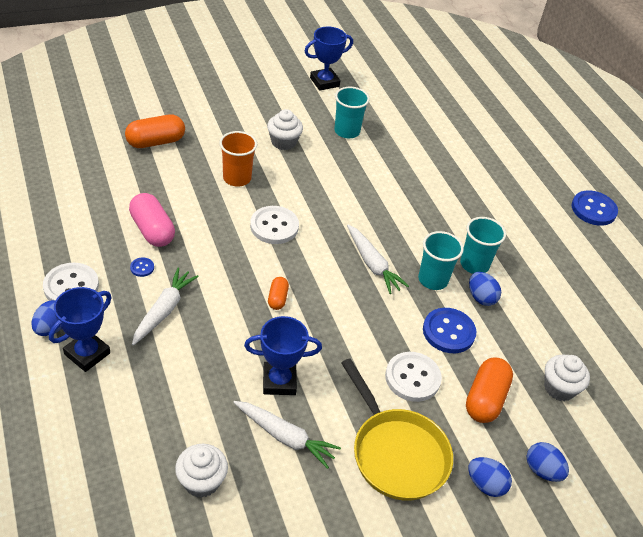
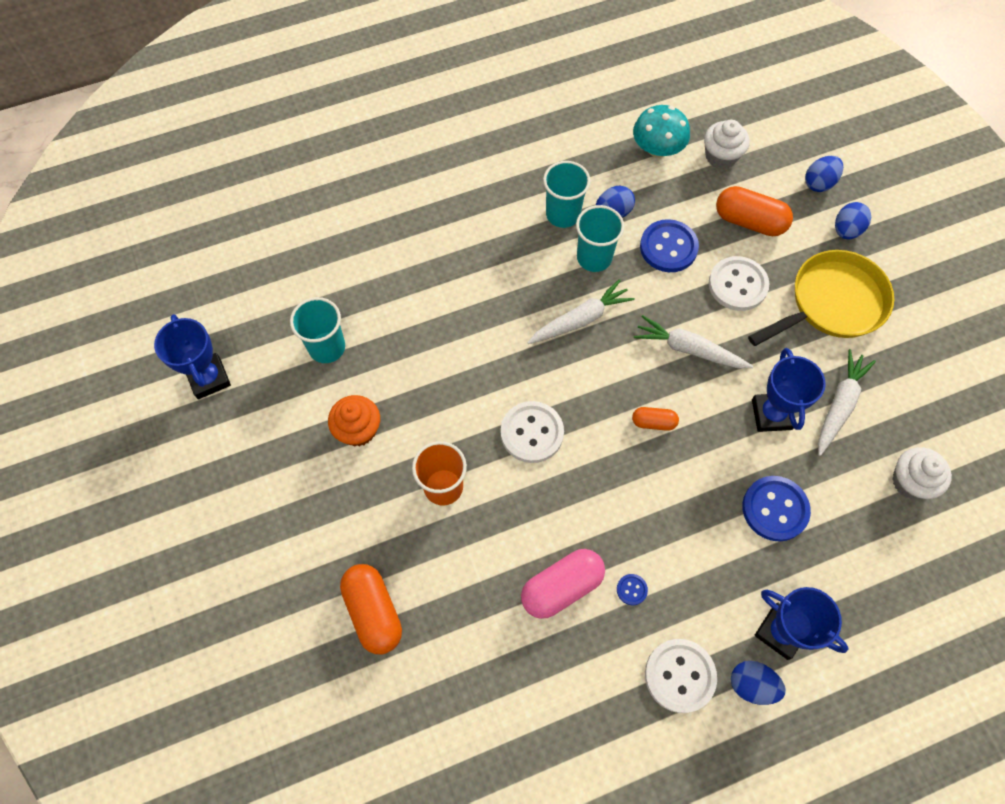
camera: 85 degrees left, 20 degrees up
(164, 310) = (697, 551): white carrot -> white carrot (689, 349)
(283, 142) = (358, 430): white cupcake -> orange cupcake
(557, 338) = (657, 149): none -> turquoise mushroom
(593, 209) = (453, 86): blue button -> blue button (775, 509)

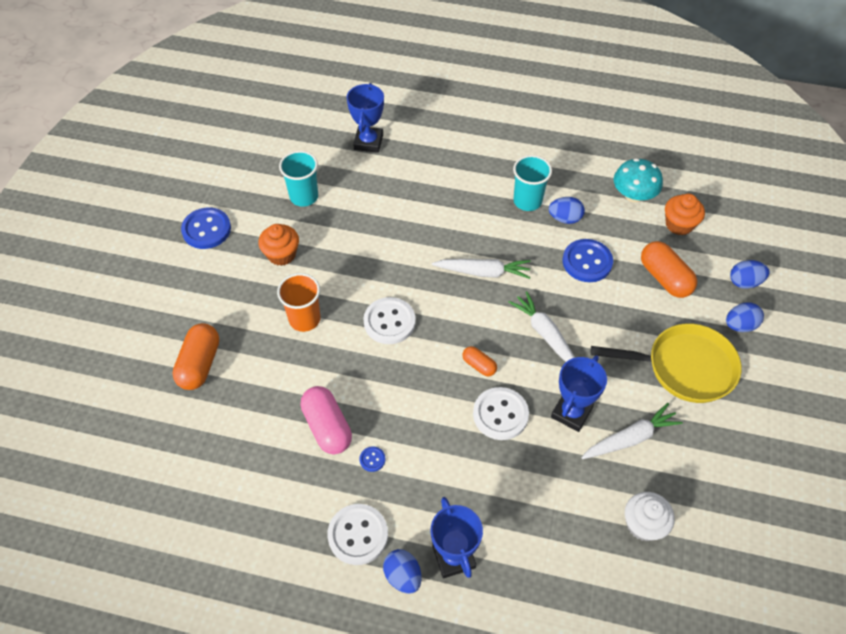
camera: 35 degrees right, 10 degrees down
(209, 378) = (220, 175): blue trophy -> blue trophy (368, 142)
(561, 587) = (327, 427): pink capsule -> pink capsule turned 60 degrees clockwise
(594, 258) = (526, 239): turquoise cup -> none
(721, 156) = (679, 224): white cupcake -> orange cupcake
(737, 285) = (619, 314): white button -> white button (500, 414)
(775, 509) = (519, 475): blue button -> blue button (206, 229)

